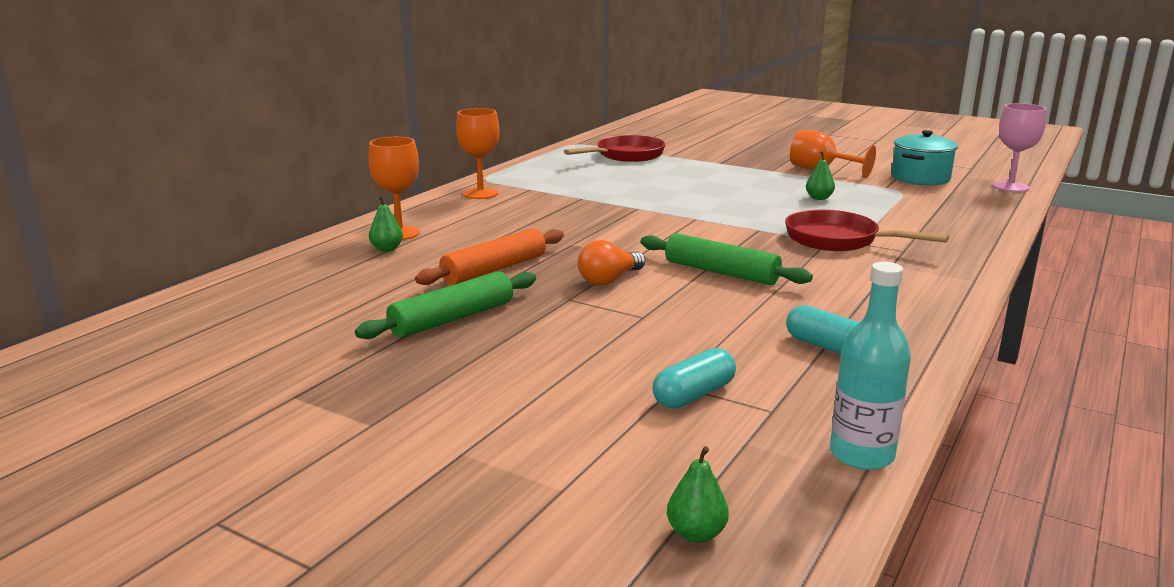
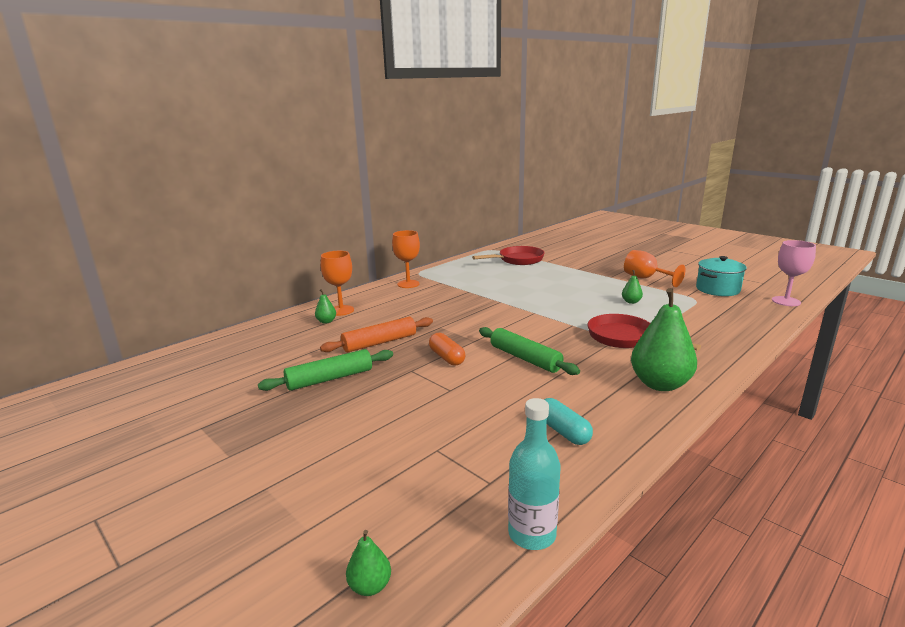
camera: 15 degrees right, 0 degrees up
(609, 280) = (446, 357): orange light bulb -> orange capsule
(694, 395) = (444, 461): turquoise capsule -> none
(914, 286) = (660, 384): none -> green pear

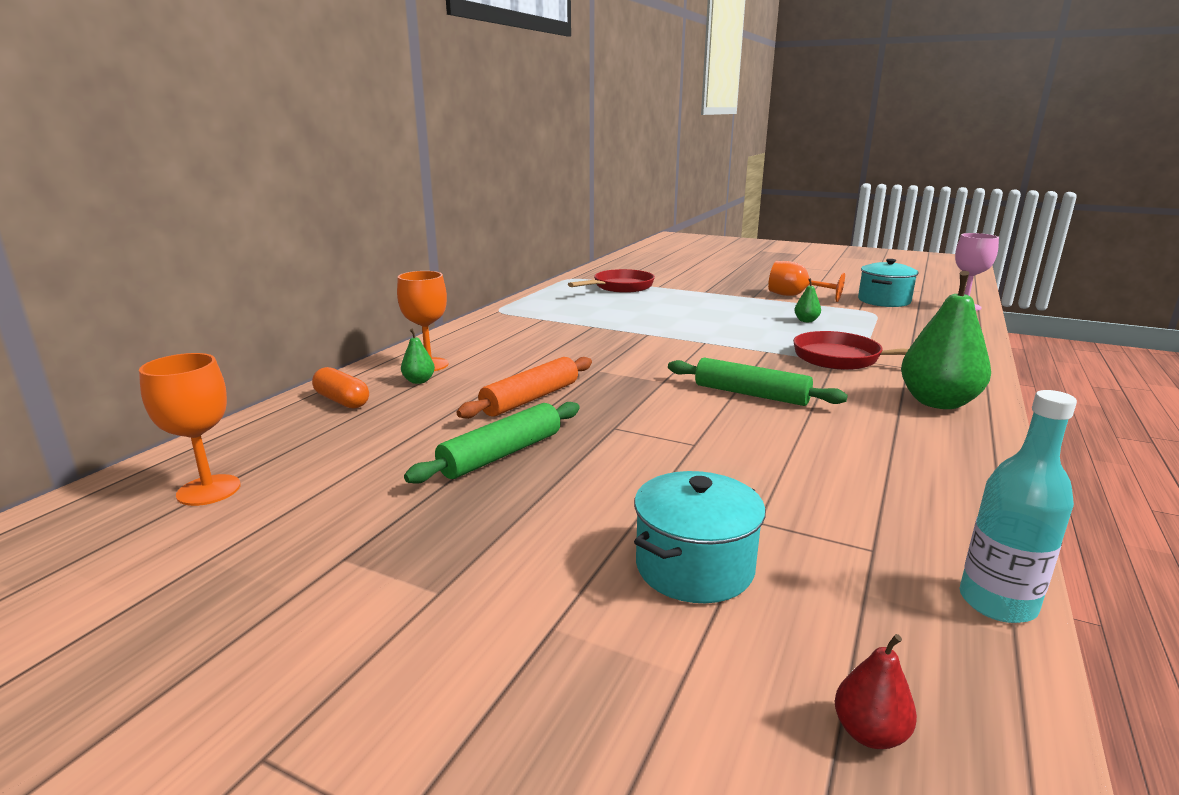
camera: 20 degrees left, 0 degrees up
(370, 586) = (869, 733): green pear -> red pear
(371, 470) = (694, 567): none -> turquoise pot
(408, 284) = (498, 324): orange goblet -> orange goblet (209, 490)
(446, 357) = (647, 405): orange capsule -> orange capsule (342, 401)
(563, 431) = (891, 471): turquoise capsule -> none

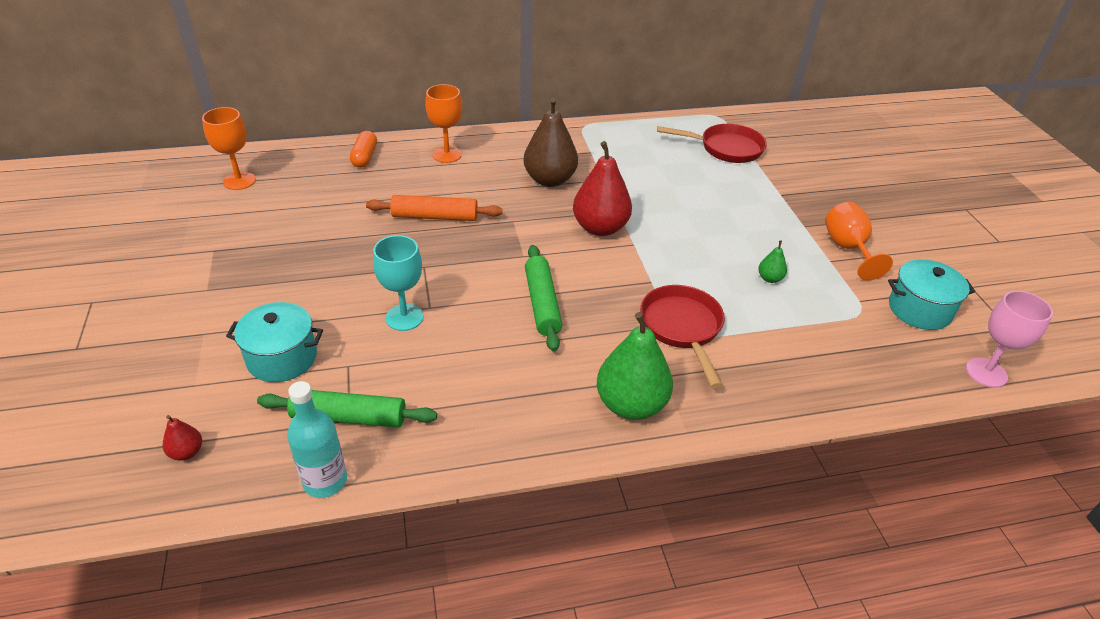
camera: 50 degrees right, 20 degrees up
(419, 381) = (418, 165): green pear -> none
(502, 454) = (349, 243): green rolling pin -> green rolling pin (349, 417)
(557, 341) = (549, 180): none -> brown pear
(663, 345) = (600, 228): none -> red pear
(697, 462) = (404, 317): none -> turquoise goblet

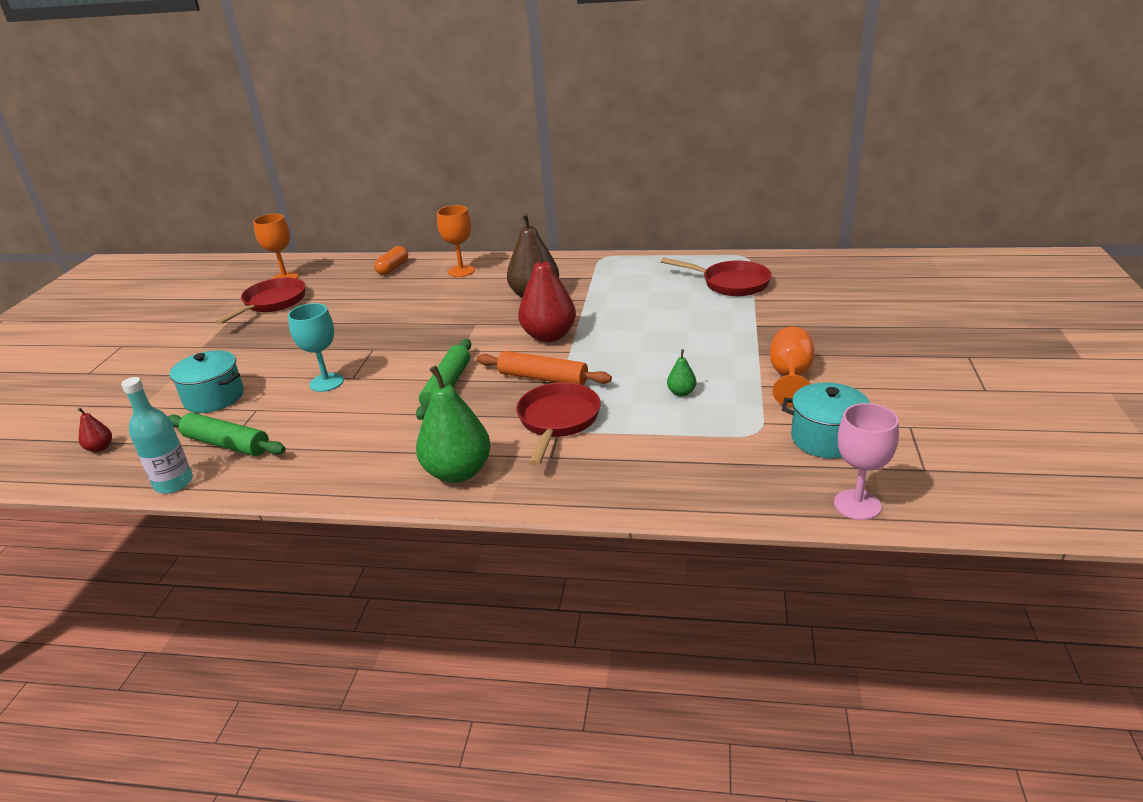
camera: 25 degrees right, 10 degrees down
(251, 218) = (272, 303): none -> red pan
(435, 217) = (412, 315): orange rolling pin -> orange rolling pin (543, 378)

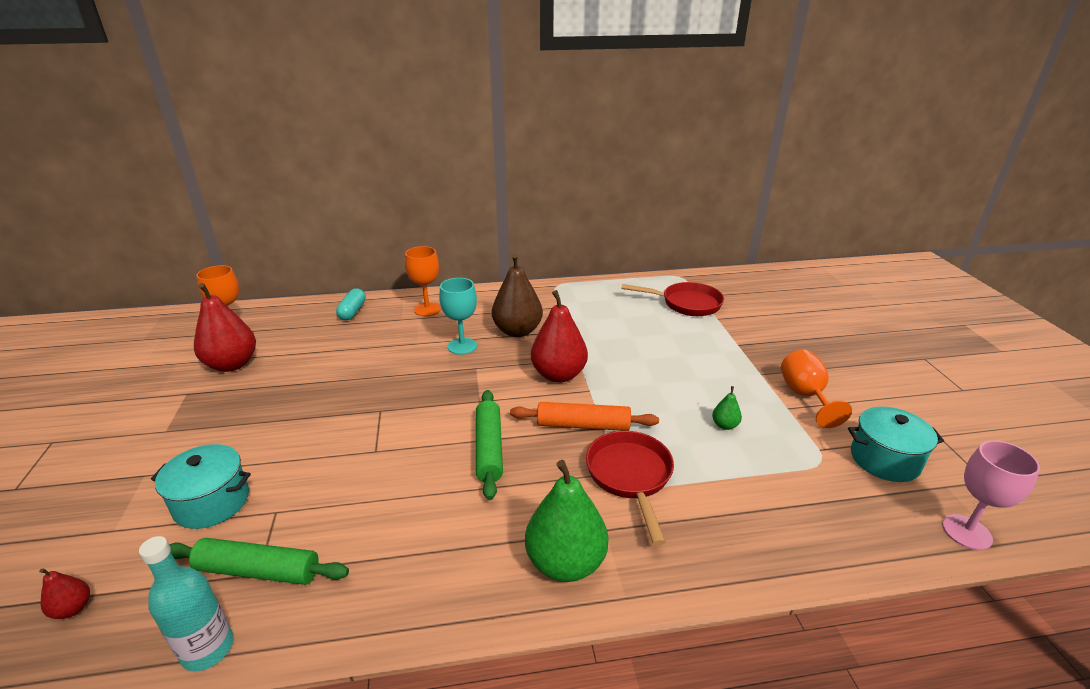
camera: 20 degrees left, 0 degrees up
(272, 303) = (232, 364): red pan -> red pear
(326, 382) = (347, 461): turquoise goblet -> turquoise goblet (462, 346)
(393, 268) = (352, 311): orange capsule -> turquoise capsule

